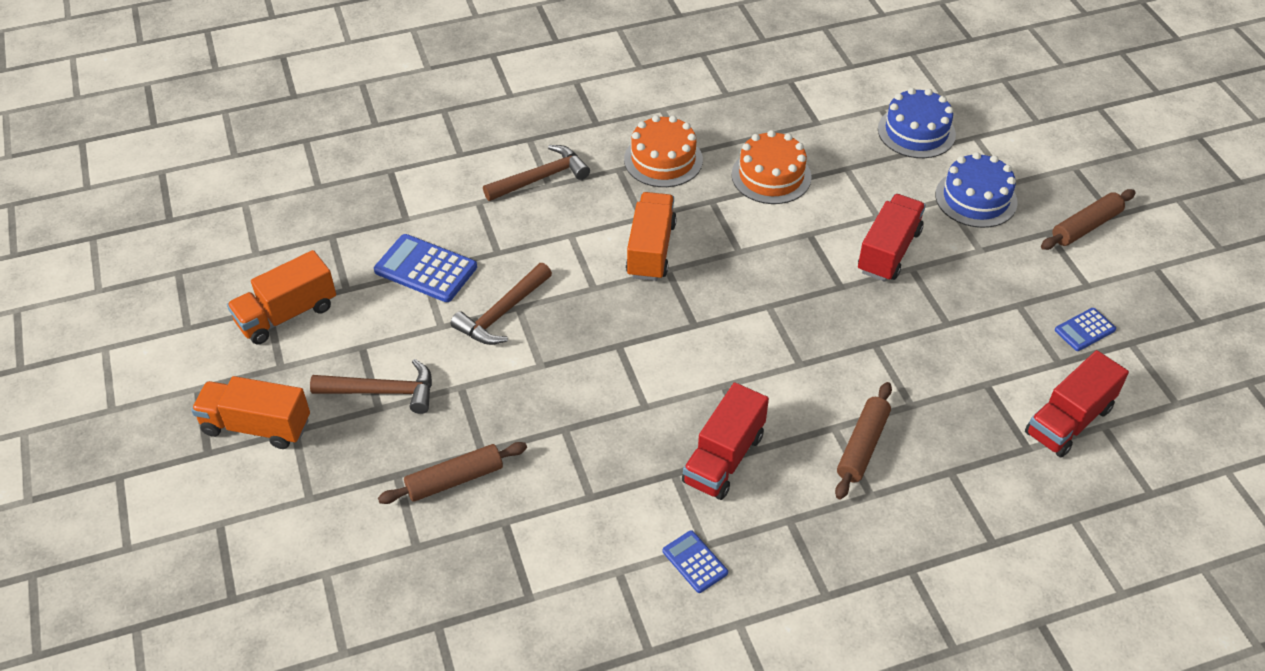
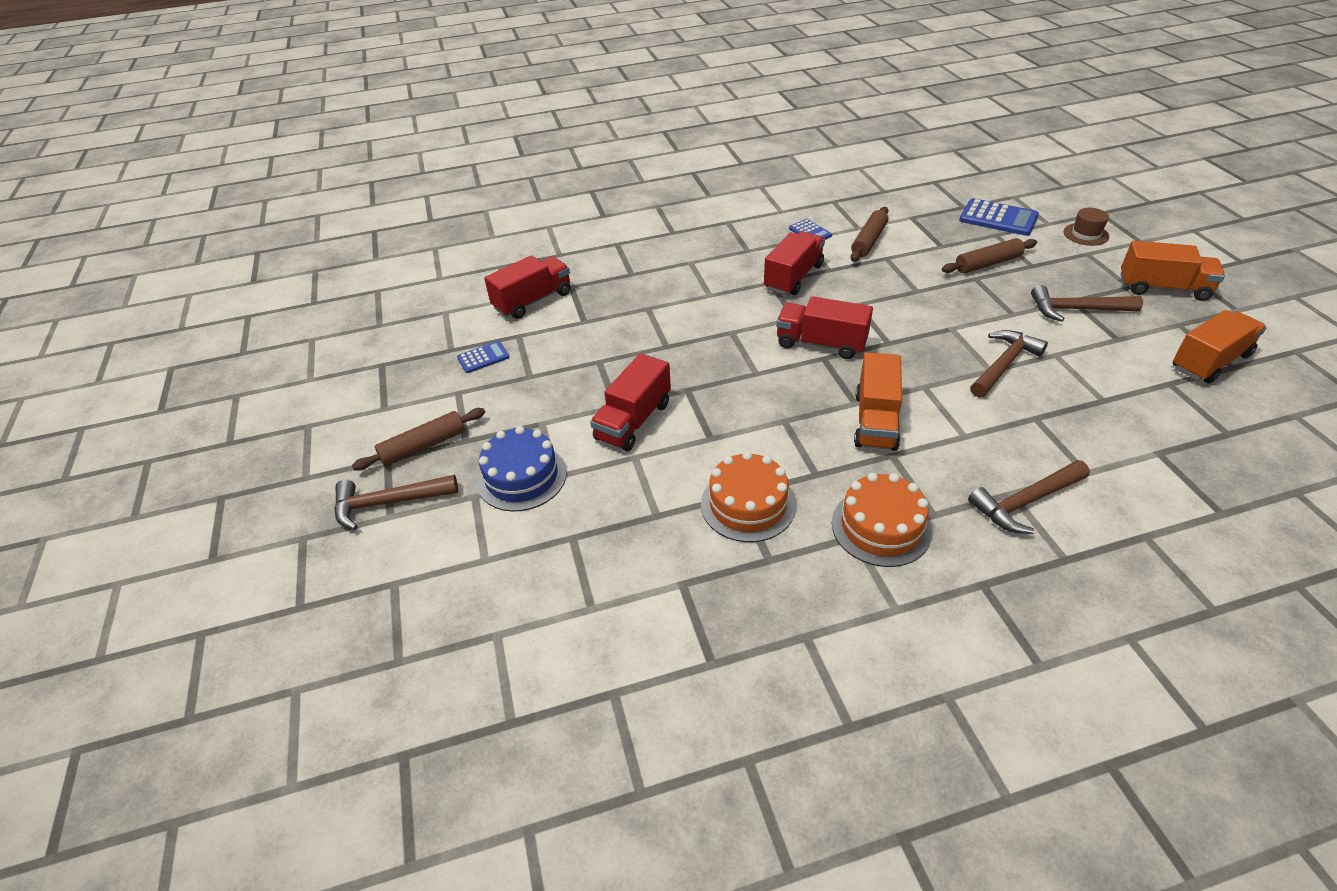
camera: 175 degrees left, 5 degrees down
(286, 542) = (1086, 234): none -> brown hat
(426, 269) = (1101, 401): blue calculator -> blue calculator (998, 218)
(696, 344) = (821, 343): none -> red truck
(862, 446) = (691, 285): brown rolling pin -> brown rolling pin (869, 241)
(916, 132) = (556, 567): blue cake -> none
(1083, 177) = (389, 503): none -> brown hammer

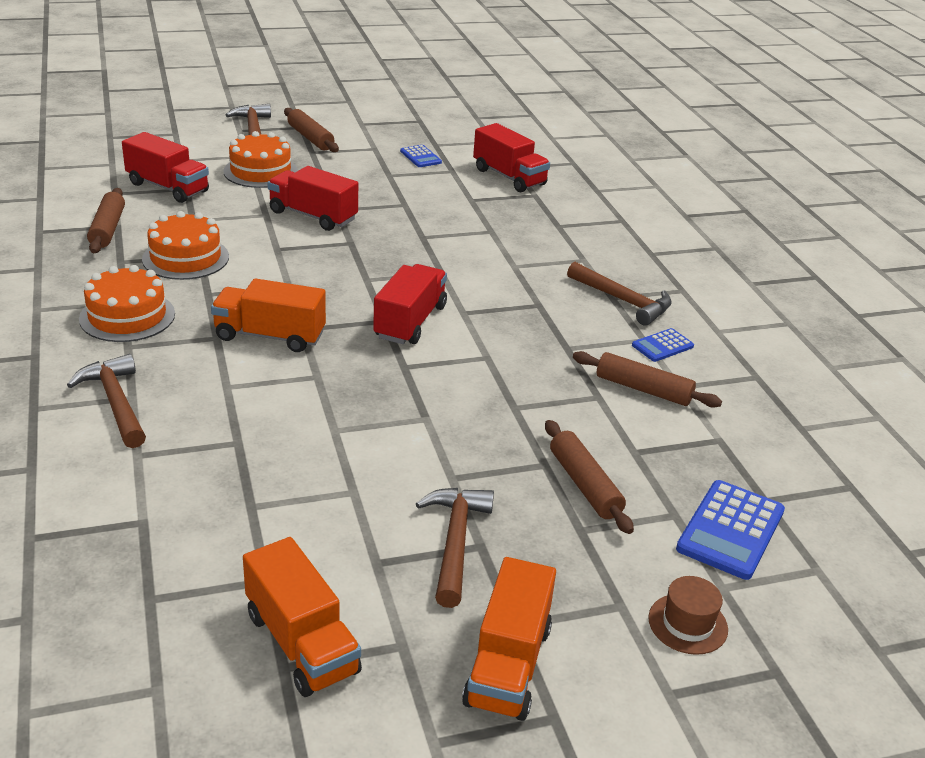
camera: 85 degrees right, 10 degrees down
(522, 477) = (260, 171): blue cake -> orange cake
(693, 590) = (108, 229): none -> brown rolling pin
(793, 277) = (549, 321): red truck -> red truck (168, 187)
(1004, 365) = (342, 442): brown hammer -> brown hammer (623, 301)

